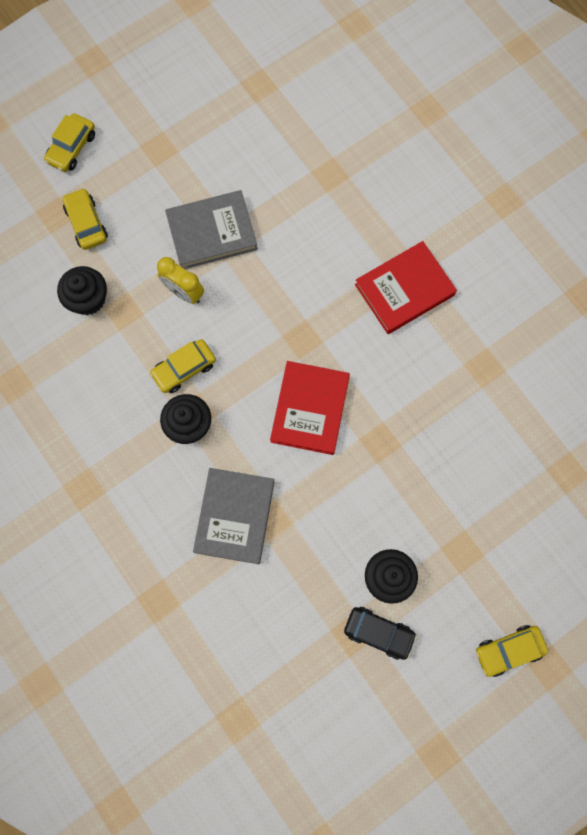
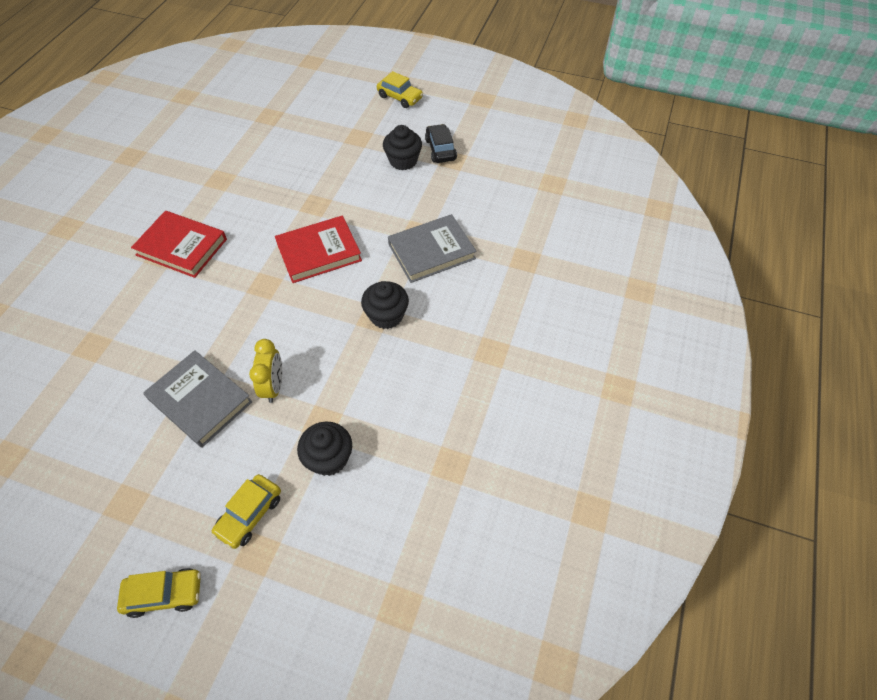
camera: 125 degrees left, 20 degrees down
(184, 369) = (343, 345): yellow car -> none

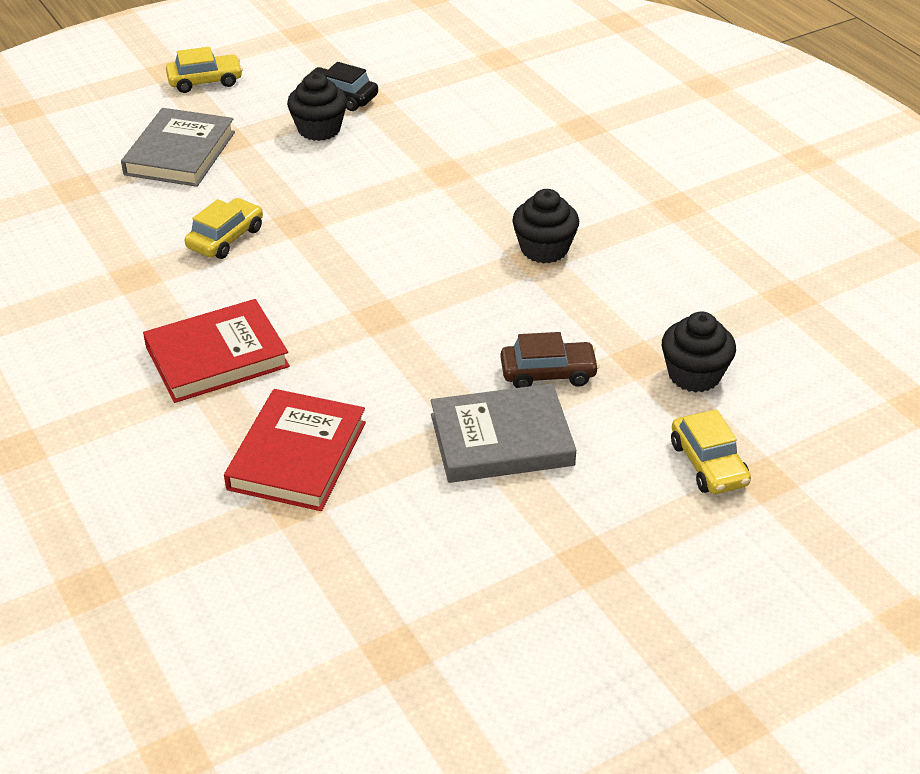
camera: 50 degrees left, 15 degrees down
(164, 594) = (749, 572): yellow car -> yellow car (225, 238)
(274, 386) = (548, 373): yellow clock -> brown car
(319, 252) = (382, 253): red book -> red book (297, 455)
(431, 251) = (490, 177): grey book -> grey book (180, 153)

